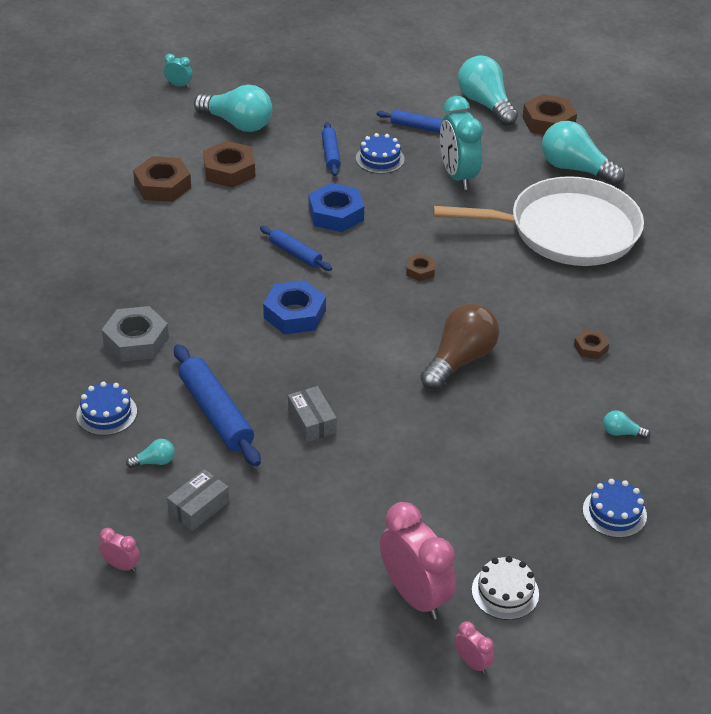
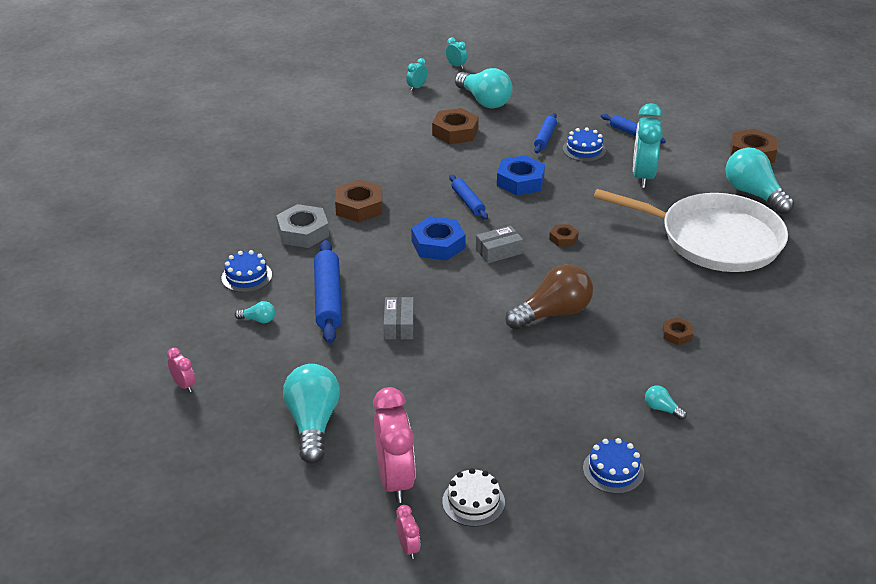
camera: 25 degrees right, 5 degrees down
(151, 124) = (416, 87): none -> turquoise clock
(163, 185) = (396, 131): brown nut -> brown nut (359, 207)
(199, 507) = (269, 361): grey box -> grey box (498, 251)
(485, 104) = (703, 129): turquoise light bulb -> turquoise light bulb (313, 424)

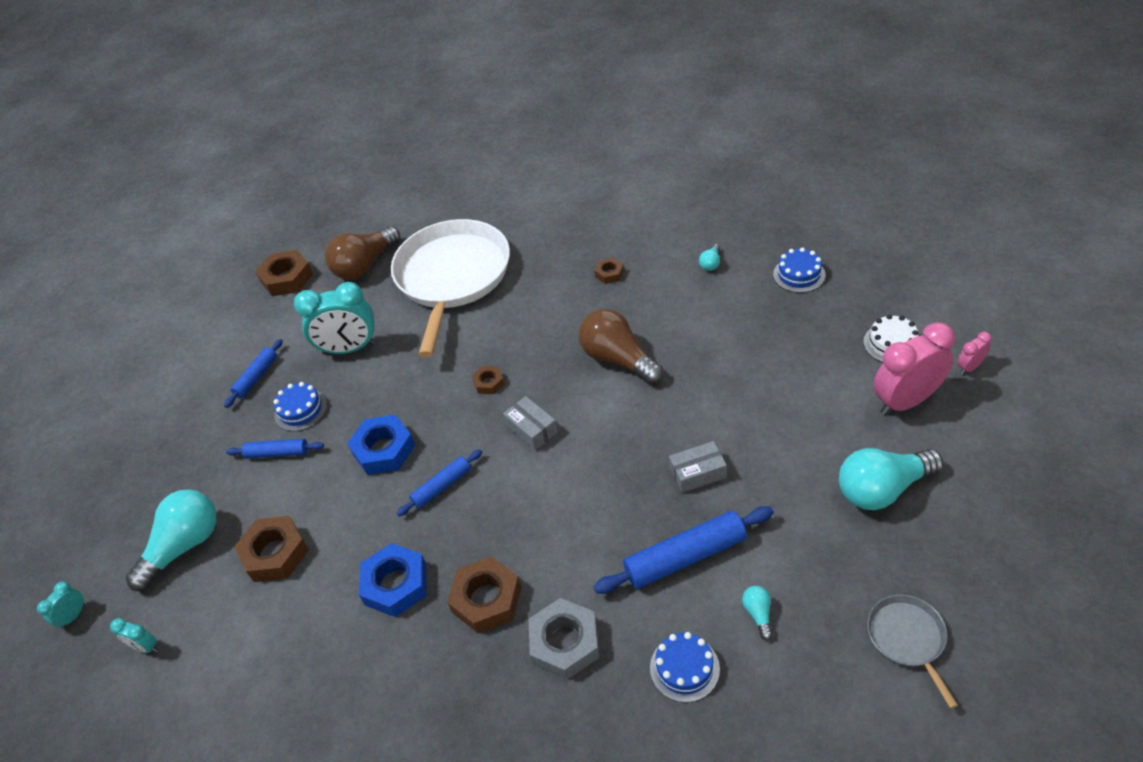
camera: 100 degrees left, 10 degrees up
(184, 385) = (907, 638): pink clock -> grey pan
(438, 244) = (539, 487): blue nut -> blue nut (395, 584)
(754, 194) = (365, 265): turquoise light bulb -> brown light bulb

